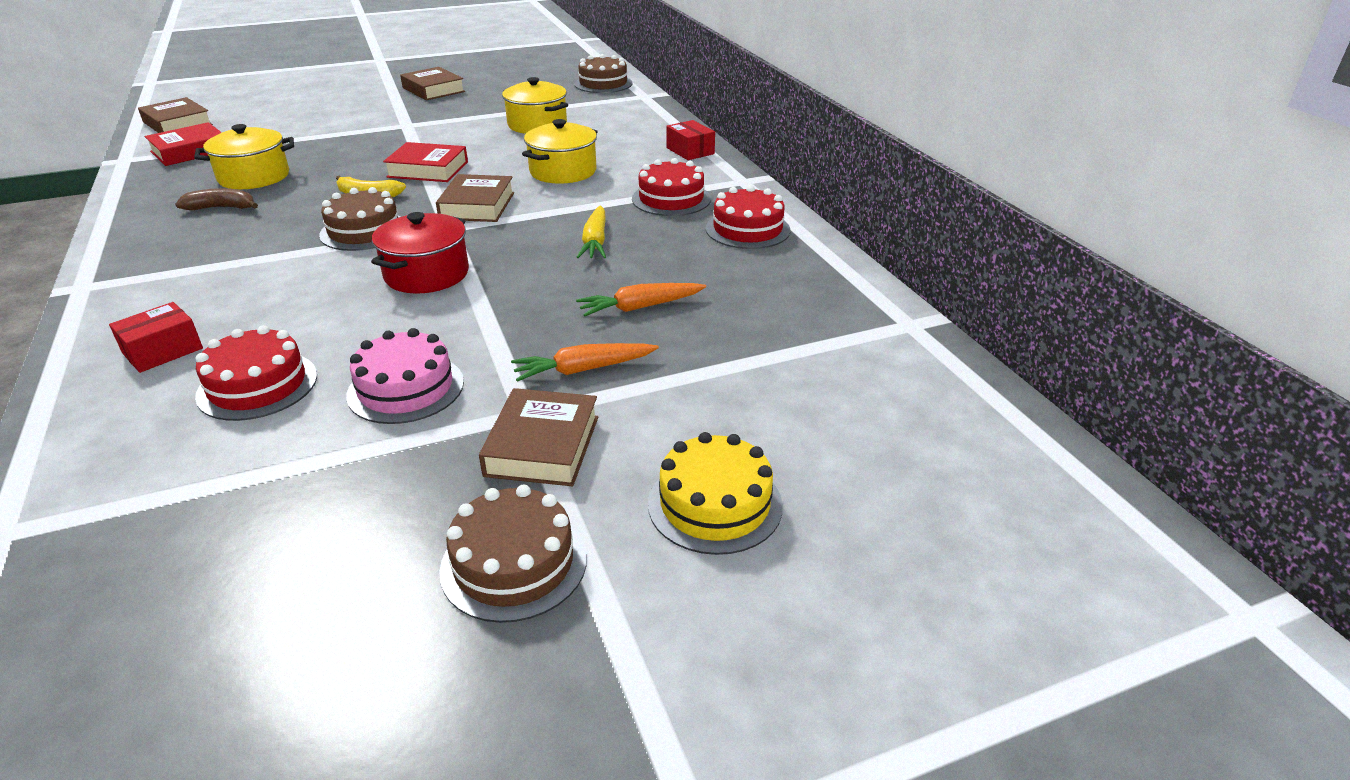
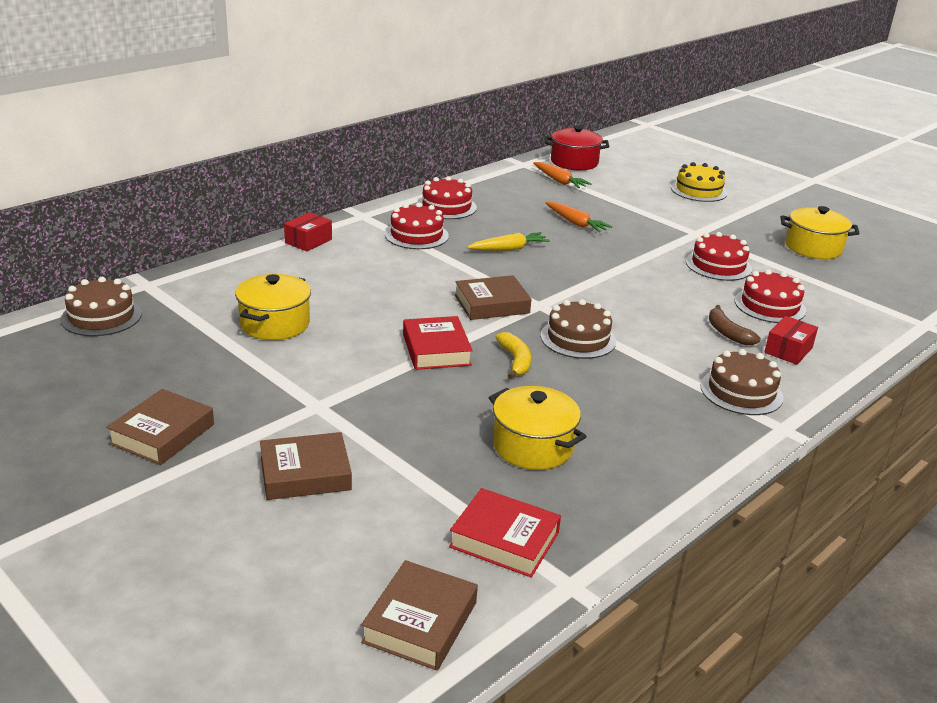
camera: 115 degrees left, 5 degrees down
(163, 351) = (788, 350): red box -> red box turned 75 degrees counterclockwise
(222, 208) = (609, 430): brown banana -> brown banana (727, 333)
(406, 388) = (718, 265): pink cake -> red cake
(427, 274) = (610, 293): red pot -> red pot (574, 162)
(514, 563) = (774, 218): brown cake -> brown cake (741, 391)
(542, 446) = (711, 225): brown book -> brown book (305, 474)
(563, 171) = (393, 284): yellow pot -> yellow pot (813, 248)
(583, 370) = (649, 227): orange carrot -> orange carrot (559, 181)

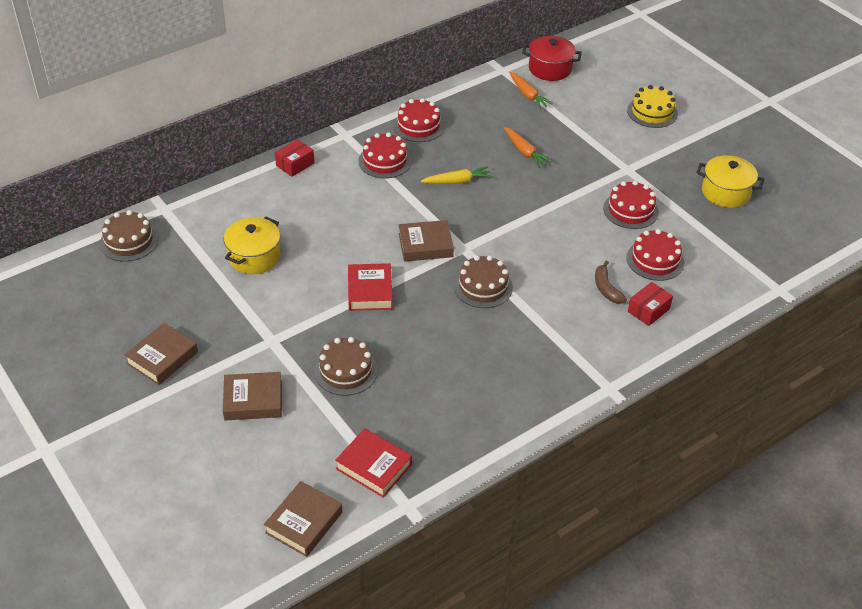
camera: 10 degrees right, 15 degrees up
(515, 361) = (427, 307): yellow banana -> none
(533, 446) = (416, 390): yellow pot -> none
(741, 391) = (591, 350): brown cake -> brown cake (346, 371)

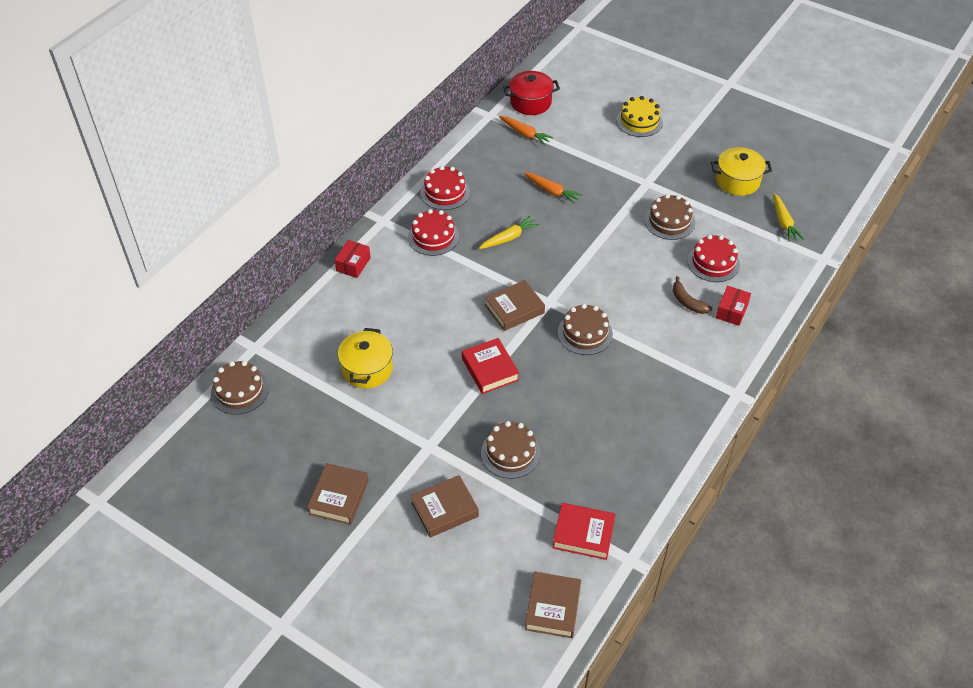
camera: 20 degrees left, 5 degrees up
(630, 210) = (669, 221): red cake -> brown cake
(754, 243) = (783, 222): none -> yellow carrot

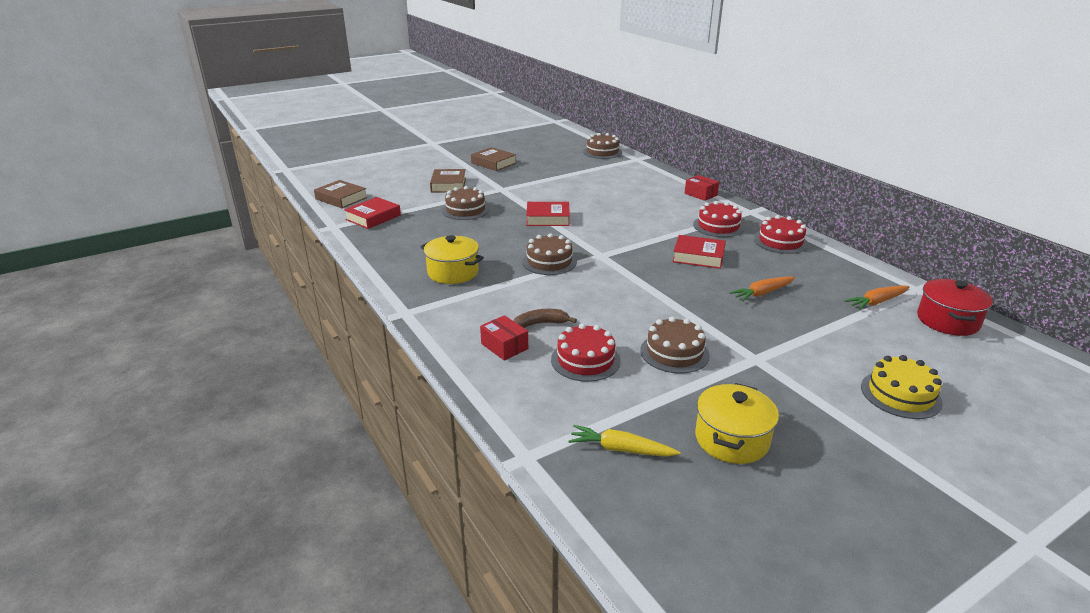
camera: 115 degrees right, 20 degrees down
(367, 369) = (587, 183): yellow pot -> yellow pot (453, 272)
(509, 238) = (698, 256): yellow carrot -> red book
(514, 309) = (604, 240): brown book -> none

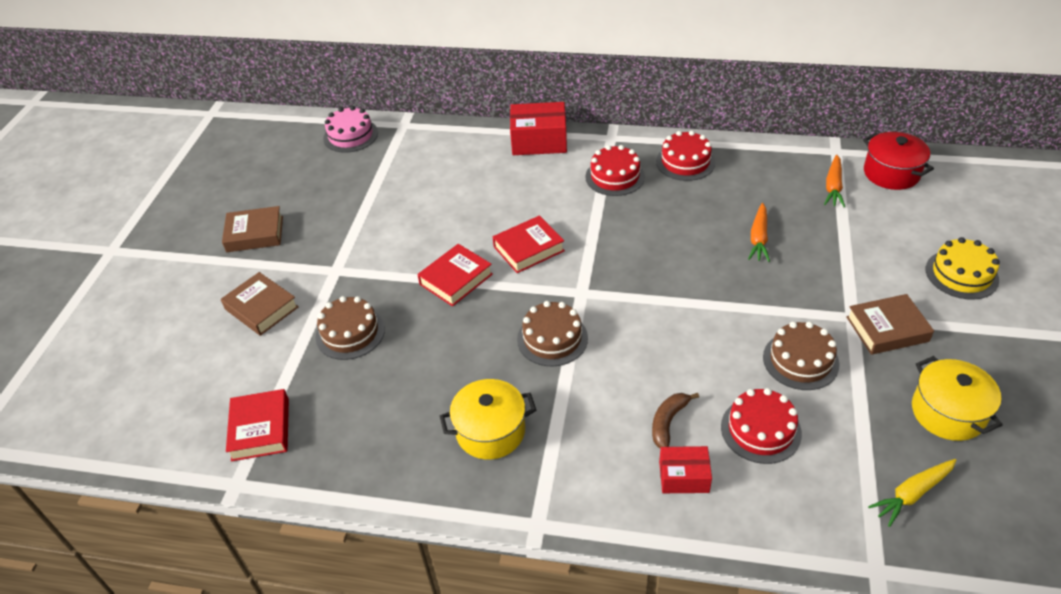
camera: 45 degrees left, 15 degrees up
(341, 198) = (159, 433): brown book -> brown book (887, 329)
(602, 152) = (350, 135): brown cake -> pink cake
(698, 256) = (656, 229): red book -> red book (528, 249)
(700, 194) = (539, 141): red box -> red box, size x1.69

